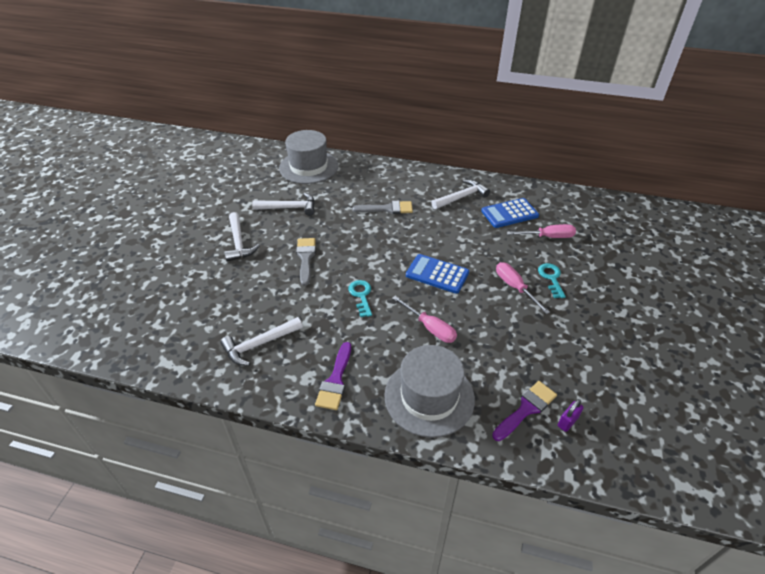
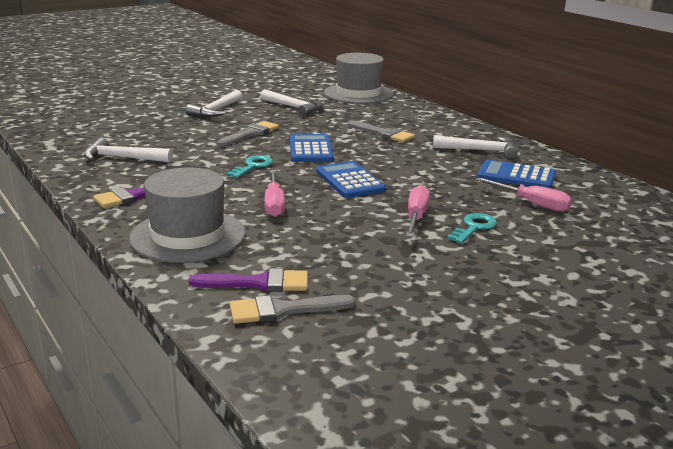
camera: 40 degrees right, 20 degrees down
(369, 253) = (310, 149): none -> blue calculator
(567, 422) = (283, 310): purple padlock -> grey brush

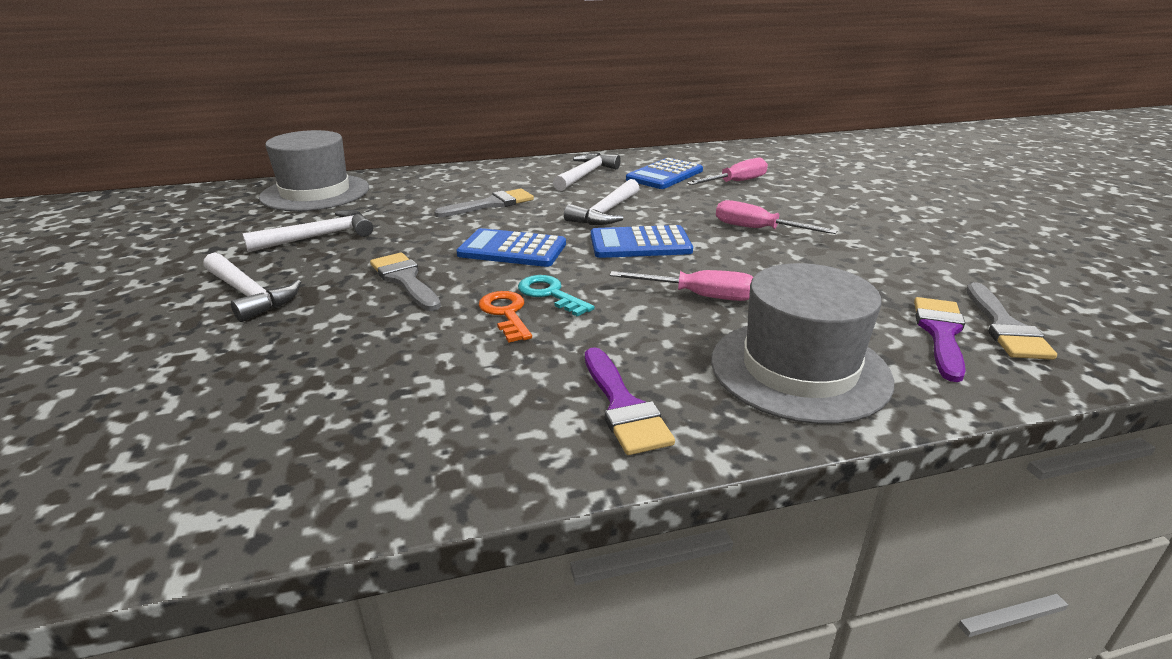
camera: 70 degrees left, 5 degrees up
(122, 158) = (417, 411): white hammer -> white hammer (606, 212)
(222, 160) = (506, 314): none -> orange key
(474, 228) = (788, 211): turquoise key -> none

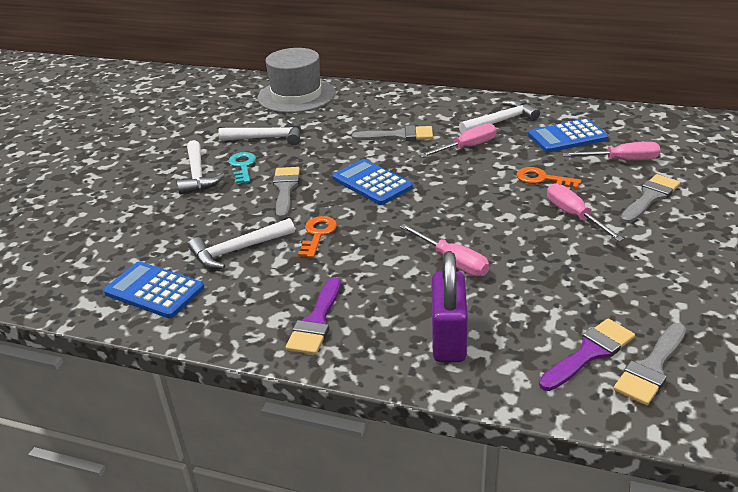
camera: 35 degrees right, 5 degrees up
(550, 294) = (358, 228): turquoise key -> turquoise key (242, 166)
(579, 200) = (467, 147): none -> pink screwdriver
(606, 212) = (473, 166): white hammer -> white hammer (238, 250)
(640, 244) = (464, 203): blue calculator -> blue calculator (154, 290)
(688, 209) = (542, 179): none -> orange key
(798, 202) = (650, 197): none -> grey brush
(799, 369) = (448, 339): grey hat -> purple padlock

